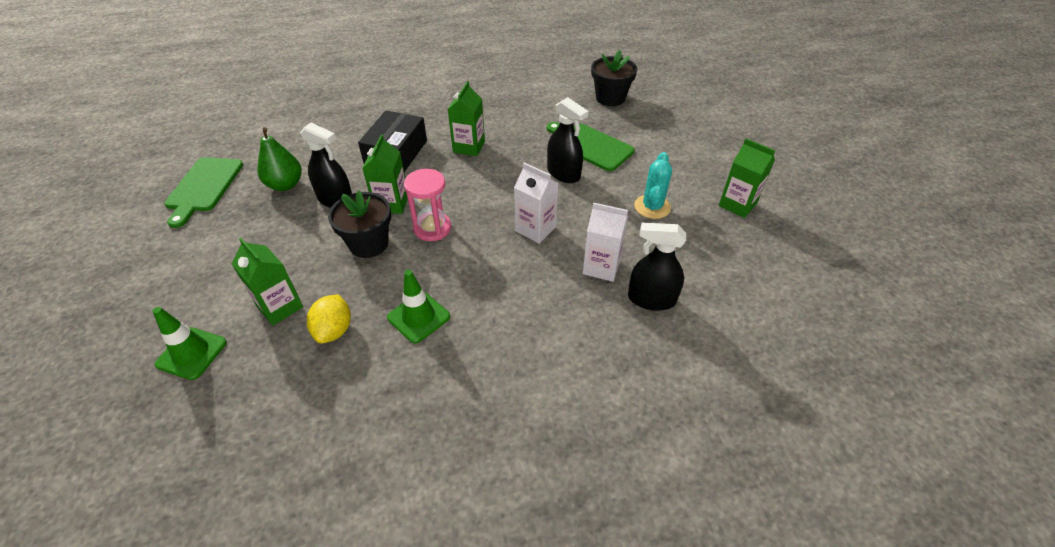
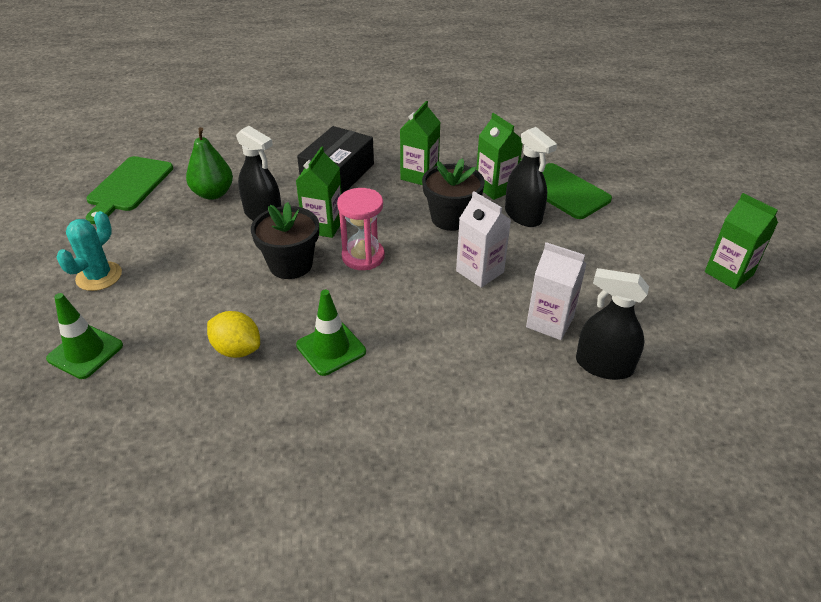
camera: 10 degrees right, 5 degrees down
(280, 307) = (184, 317): green carton -> green carton (495, 188)
(334, 330) = (237, 349): yellow lemon -> yellow lemon turned 75 degrees counterclockwise
(610, 98) = (593, 139): black flower pot -> black flower pot (451, 218)
(652, 207) = (622, 264): turquoise cactus -> turquoise cactus (99, 276)

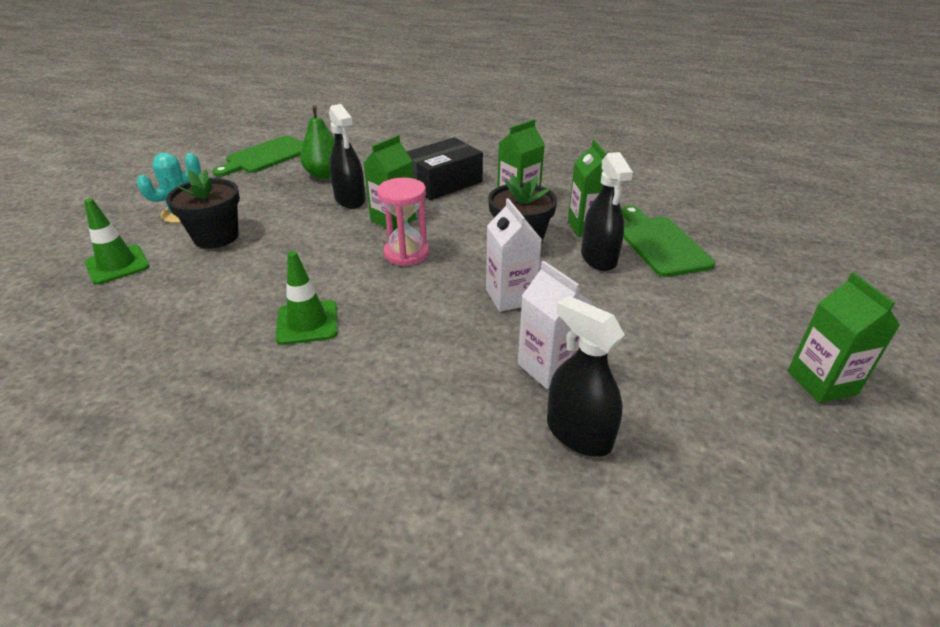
camera: 25 degrees right, 5 degrees down
(237, 349) = (229, 298): yellow lemon -> none
(290, 264) = (337, 243): black flower pot -> black flower pot (216, 237)

